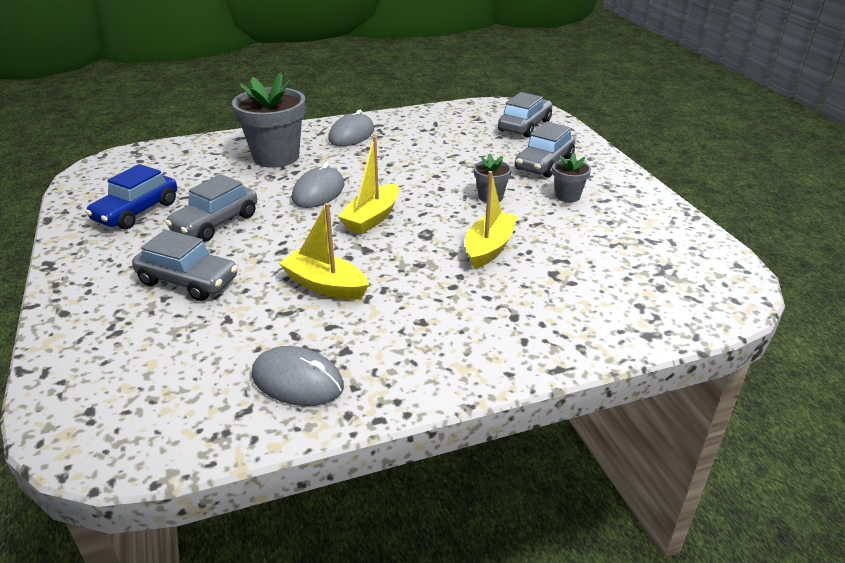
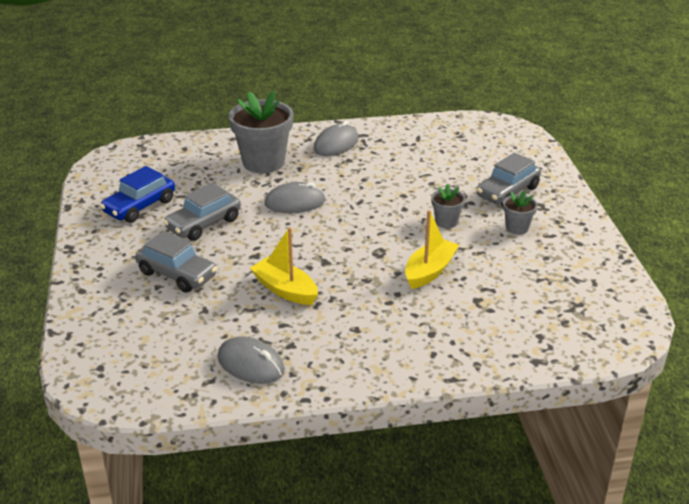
camera: 10 degrees right, 0 degrees up
(318, 192) = (295, 202): grey mouse -> grey mouse turned 45 degrees clockwise
(372, 218) = (336, 232): yellow boat -> none
(524, 126) = (503, 148): grey car -> none

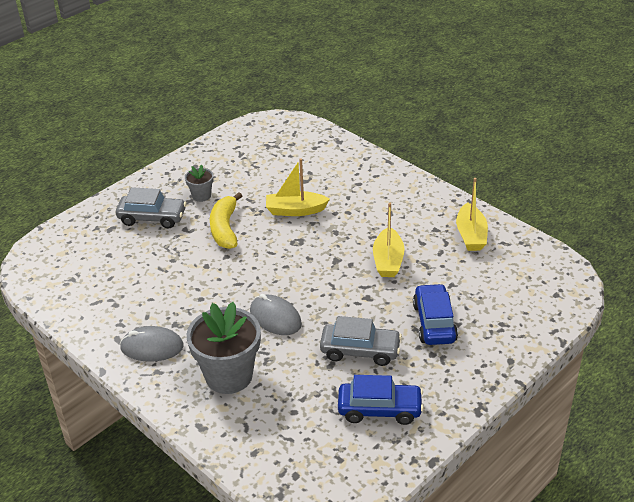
camera: 125 degrees left, 5 degrees up
(177, 274) = (434, 322): grey car -> blue car
(251, 364) = (471, 235): grey mouse -> yellow boat
(446, 222) = (225, 228): grey flower pot -> yellow banana

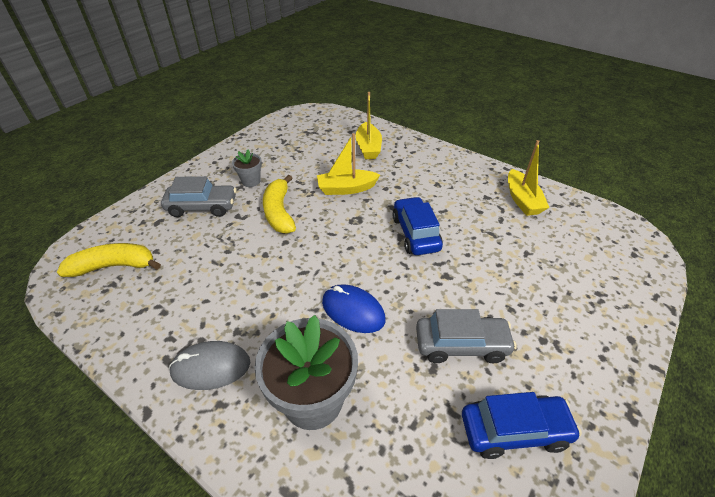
camera: 10 degrees left, 5 degrees up
(72, 265) = (114, 266): none -> yellow banana
(275, 318) = (353, 311): grey mouse -> blue mouse
(388, 261) = (453, 232): yellow boat -> yellow boat (368, 147)
(434, 322) = (528, 299): blue car -> blue car (415, 233)

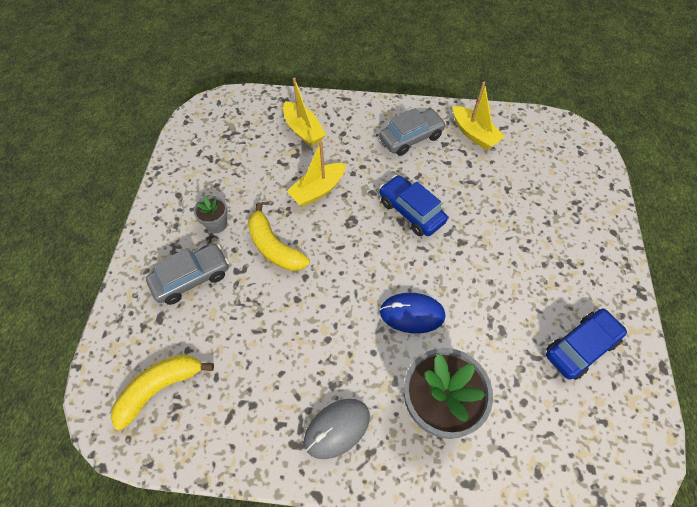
camera: 30 degrees left, 15 degrees up
(461, 345) = (509, 299): grey car -> grey car (411, 138)

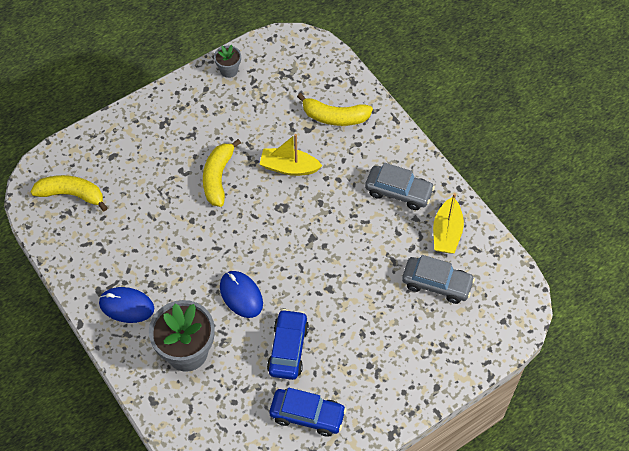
camera: 50 degrees right, 0 degrees up
(191, 278) = (153, 150): grey car -> grey car (436, 284)
(216, 224) = (204, 130): grey flower pot -> grey flower pot (229, 70)
(303, 130) = (335, 117): yellow boat -> yellow banana
(337, 428) = (126, 306): grey mouse -> blue mouse
(411, 211) = (326, 239): blue car -> blue car (288, 349)

